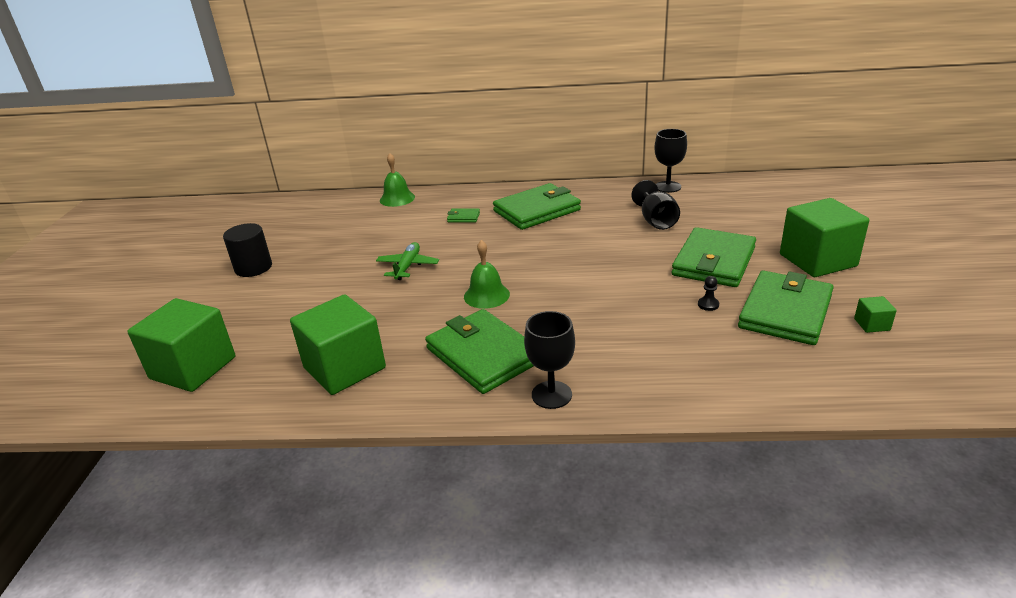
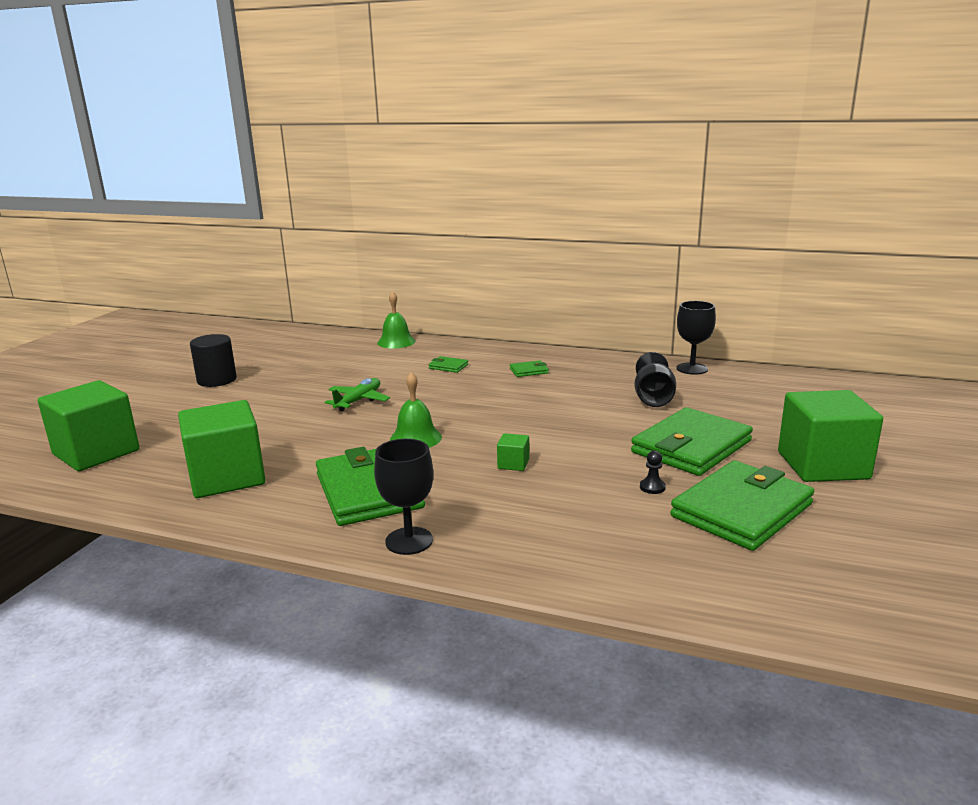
camera: 15 degrees right, 10 degrees down
(537, 210) = (529, 371): green wallet -> green wallet, size x0.42
(872, 324) = (845, 543): green cube -> green cube (513, 464)

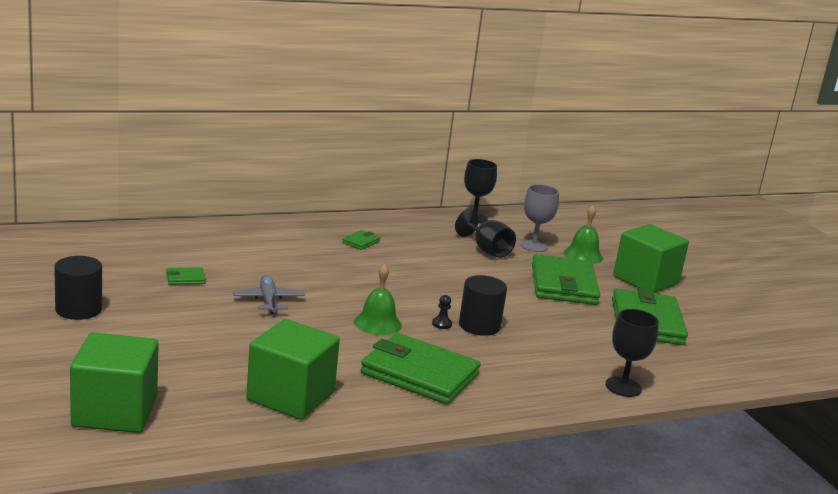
camera: 45 degrees left, 0 degrees up
(358, 401) = (268, 300): green plane -> grey plane
(396, 342) = (188, 231): green bell -> green bell (583, 255)
(409, 541) = (507, 399): black goblet -> black goblet (623, 387)
(448, 366) = (286, 250): green wallet -> green wallet (185, 278)
(513, 464) = (479, 326): green cube -> black cylinder
(652, 487) = (583, 320): black pawn -> black pawn (442, 324)
(720, 404) = (534, 246): none -> grey goblet

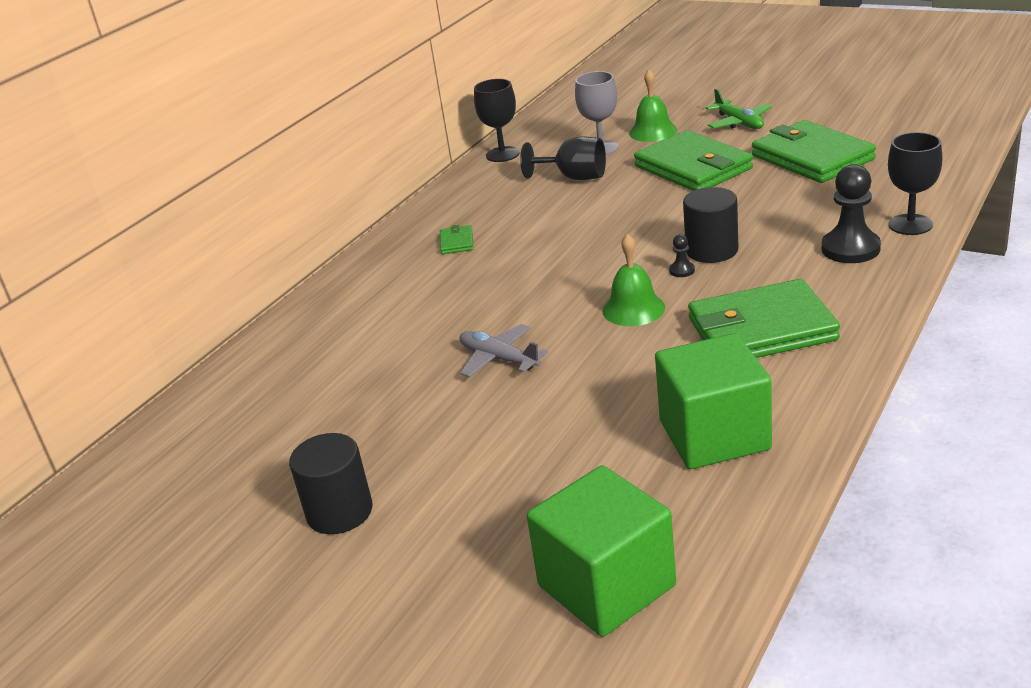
camera: 30 degrees left, 10 degrees up
(185, 278) = (375, 396): green wallet -> none
(558, 374) = (850, 249): none -> black pawn
(645, 280) = (739, 122): green cube -> green plane

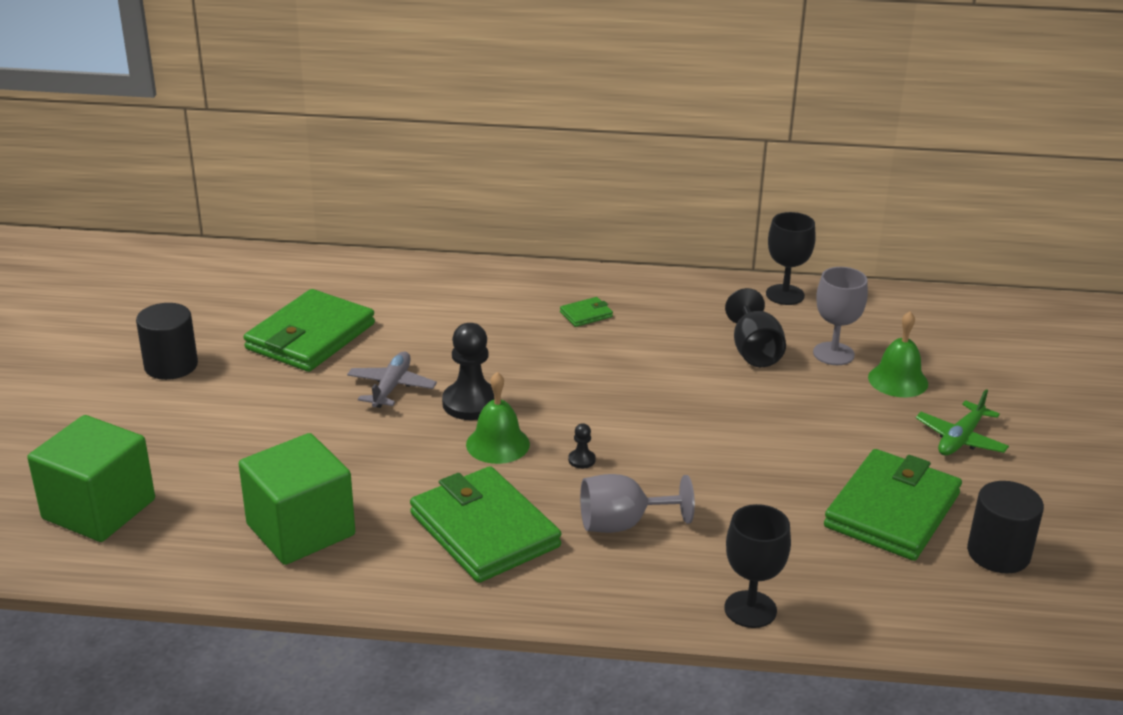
camera: 60 degrees right, 0 degrees up
(693, 167) = (818, 426): green wallet -> green wallet (310, 336)
(712, 250) = (631, 472): black cylinder -> black cylinder (998, 553)
(782, 262) = (623, 524): none -> grey goblet
(850, 249) = (673, 569): black pawn -> black pawn (471, 403)

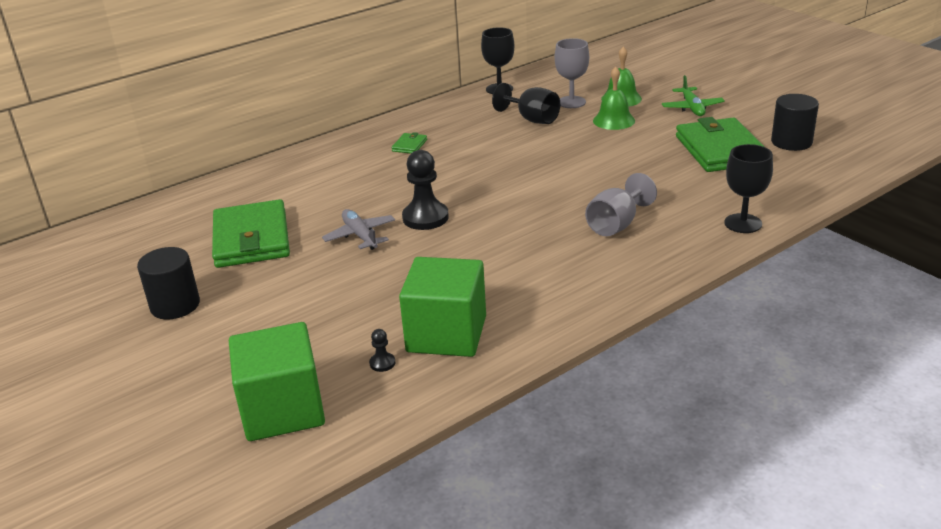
camera: 40 degrees left, 0 degrees up
(484, 530) = (552, 269): green wallet -> none
(497, 444) = (480, 228): green bell -> green bell (613, 120)
(581, 460) = (539, 209): black pawn -> black pawn (382, 363)

